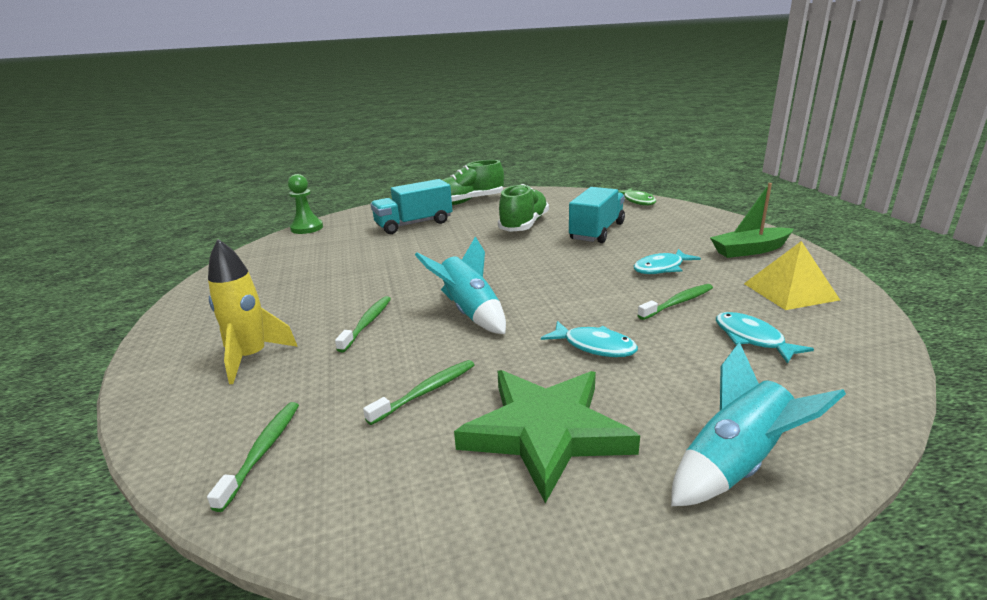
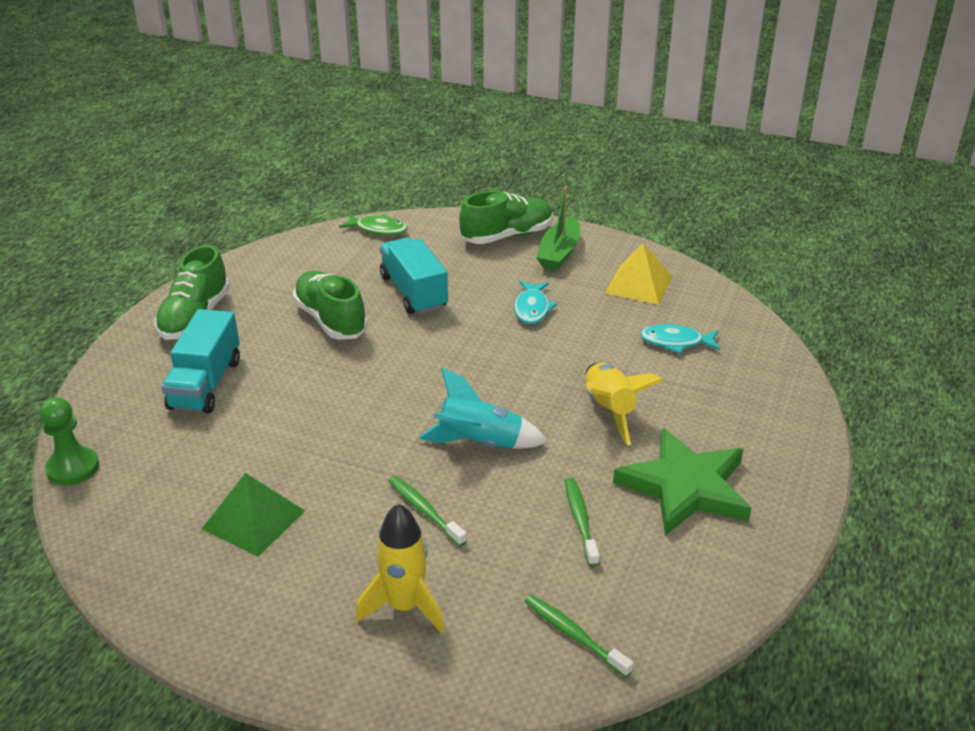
camera: 55 degrees left, 10 degrees up
(304, 279) = (253, 519): none -> green pyramid
(595, 346) = (609, 410): turquoise fish -> yellow rocket
(678, 303) = (595, 338): green toothbrush -> none
(724, 229) = (507, 236): none -> green shoe
(736, 465) = (781, 433): turquoise rocket -> none

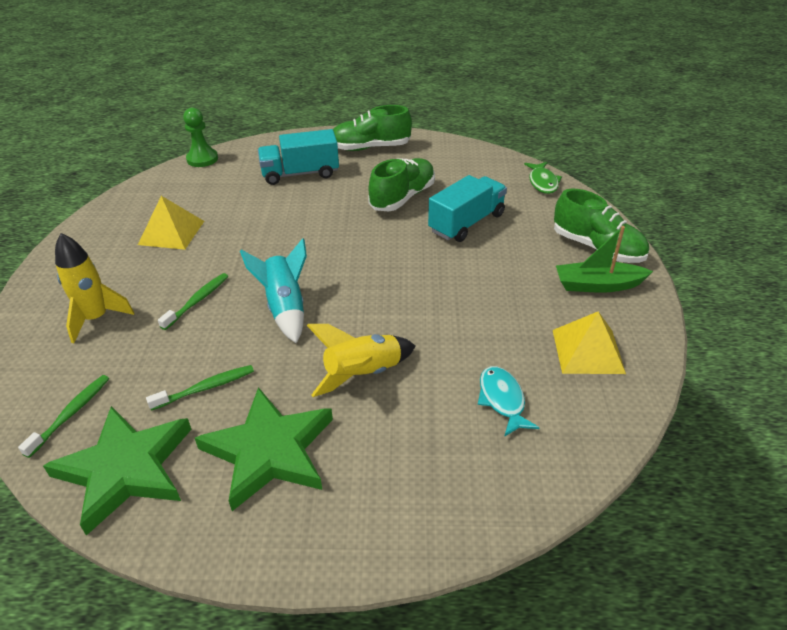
camera: 70 degrees right, 5 degrees up
(253, 519) = (171, 232): green pyramid -> yellow pyramid
(532, 308) = (491, 291): turquoise fish -> none
(674, 592) = (125, 469): none -> green star

